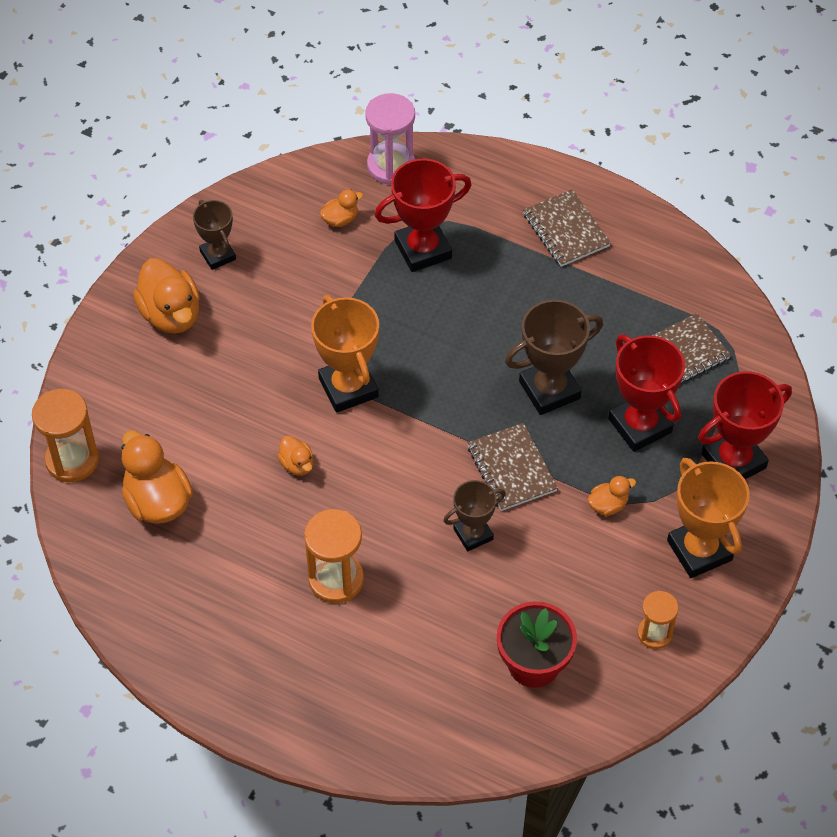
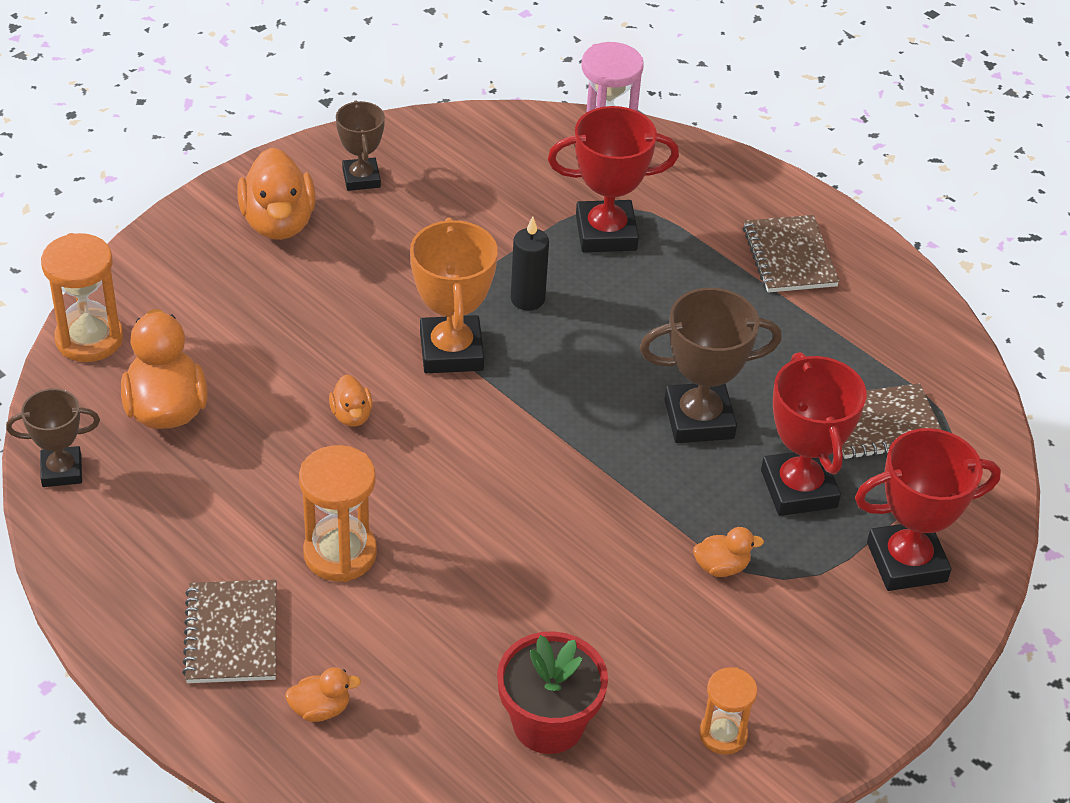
camera: 15 degrees right, 10 degrees down
(340, 219) = (521, 178): orange duck -> orange duck (320, 709)
(387, 325) = (527, 299): none -> black candle
(473, 534) = (534, 551): brown trophy -> brown trophy (61, 471)
(511, 469) = (614, 492): brown notebook -> brown notebook (231, 634)
(699, 550) = (821, 653): orange trophy -> none

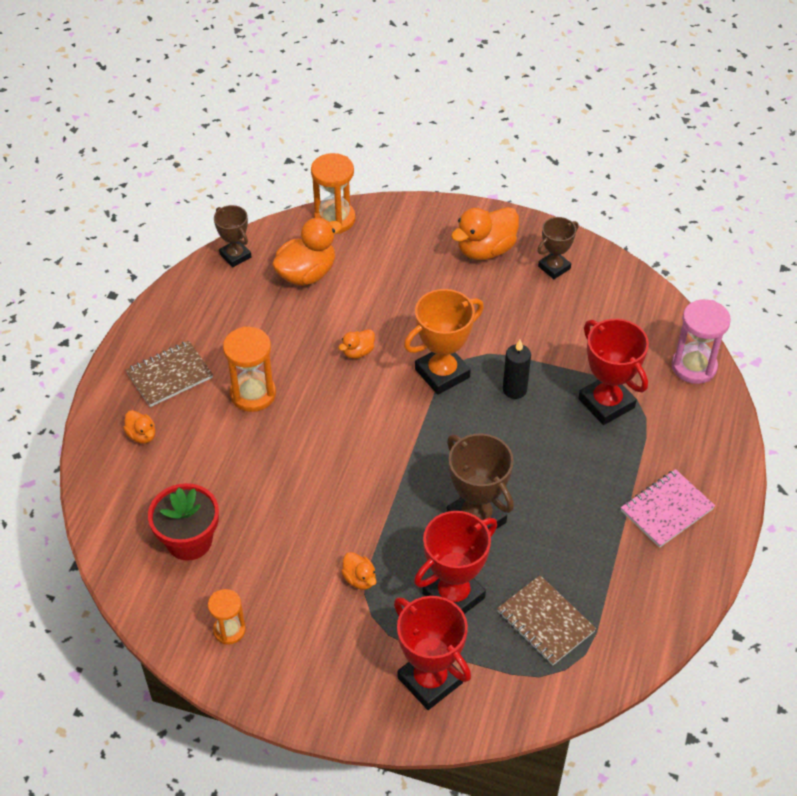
camera: 65 degrees right, 5 degrees up
(789, 257) = (666, 510): brown notebook -> pink notebook

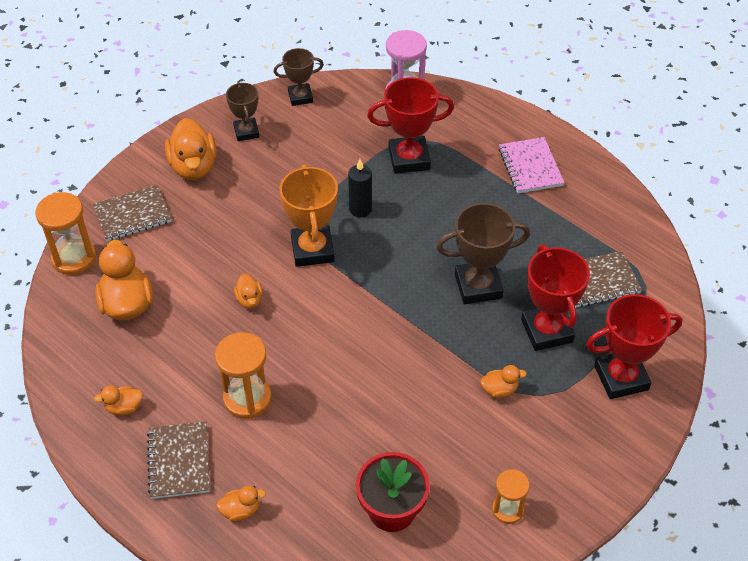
camera: 65 degrees left, 0 degrees up
(203, 318) = (124, 408): none -> orange duck
(235, 256) = (61, 353): brown trophy -> brown trophy (300, 97)
(403, 234) = (132, 215): none -> brown notebook

